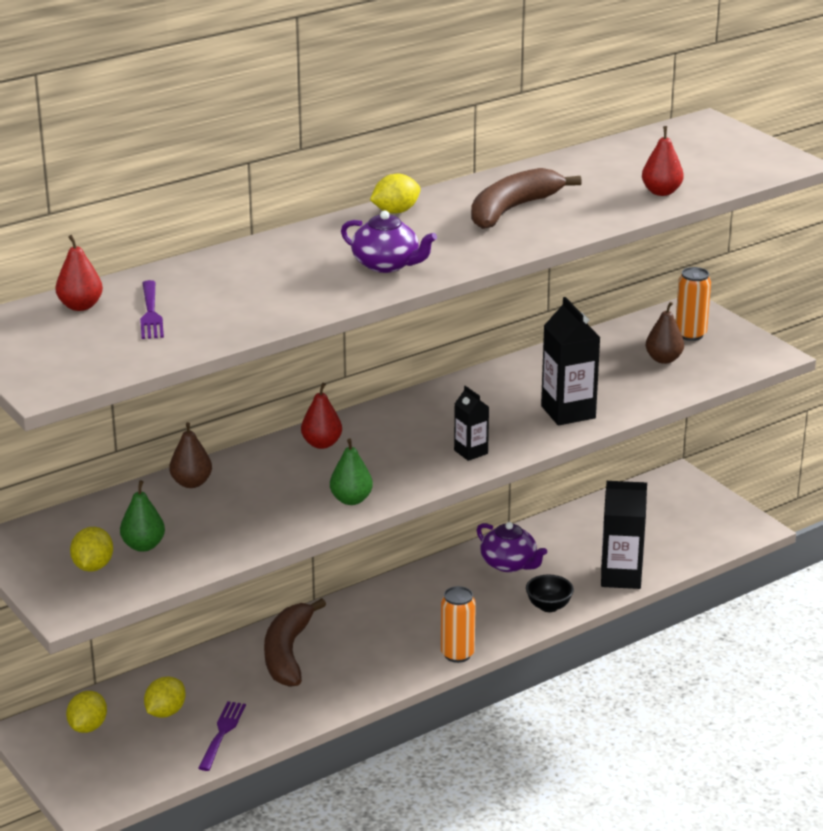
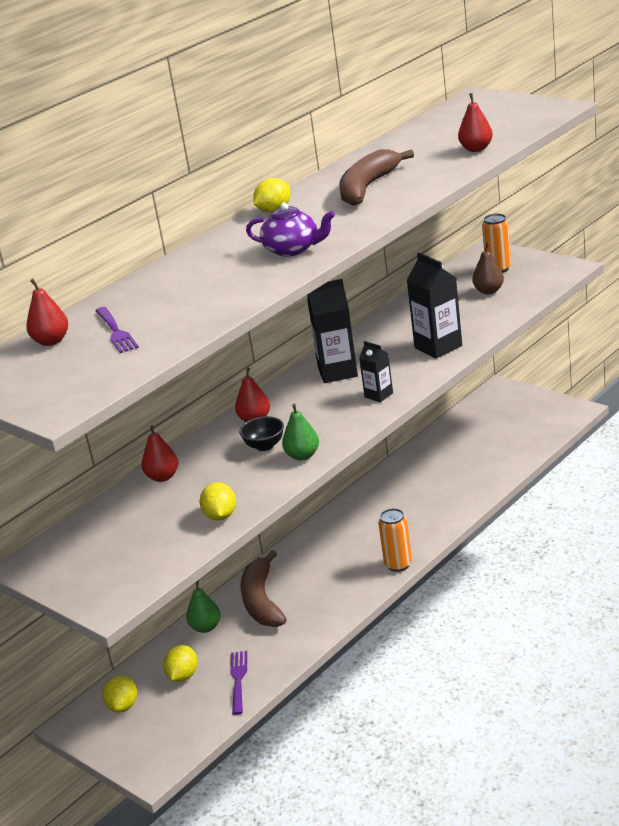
camera: 10 degrees left, 0 degrees up
(93, 566) = (113, 565): yellow lemon -> yellow lemon (220, 516)
(143, 546) = (148, 537): green pear -> green pear (206, 627)
(191, 483) = (163, 477): brown pear -> red pear
(509, 564) = (403, 485): purple teapot -> none
(548, 606) = (451, 509): black bowl -> black bowl (264, 446)
(620, 577) = (494, 472): black carton -> black carton (337, 372)

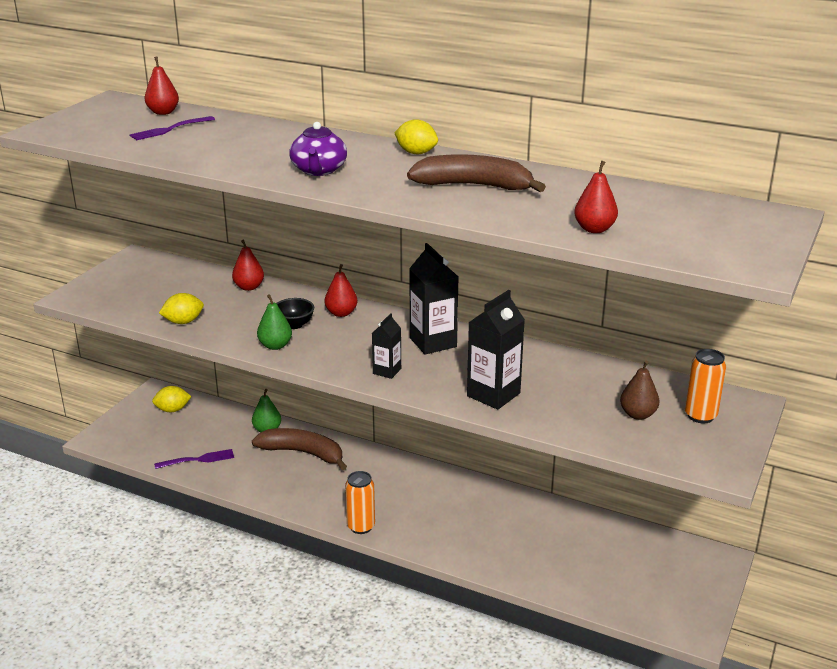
camera: 70 degrees right, 0 degrees up
(183, 676) = (205, 431): yellow lemon -> none
(262, 601) = (303, 453): brown banana -> brown banana turned 45 degrees clockwise

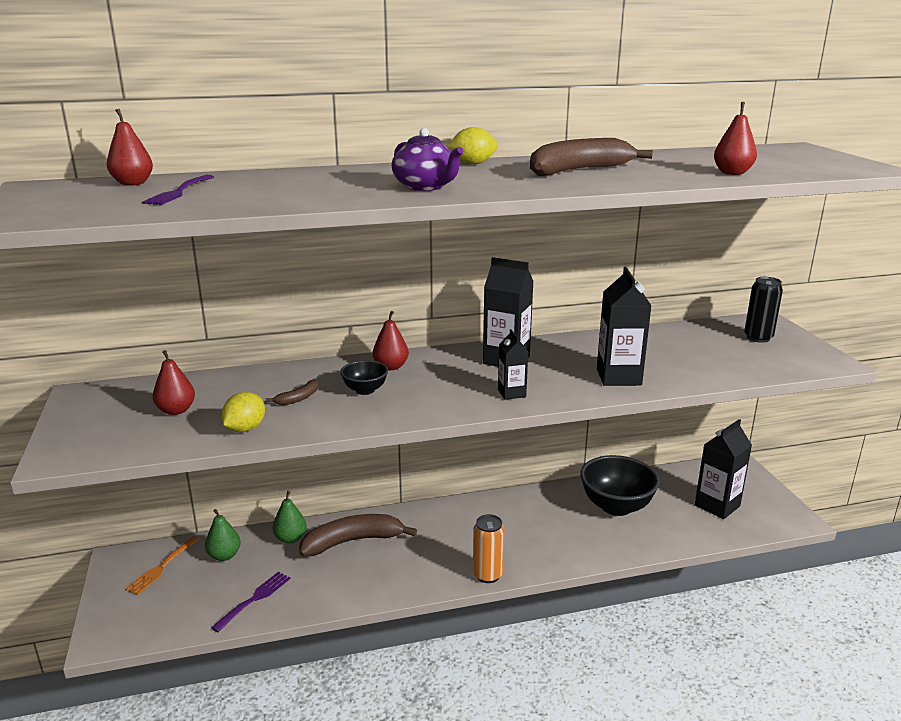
camera: 40 degrees left, 5 degrees down
(172, 410) = (162, 567): yellow lemon -> orange fork
(245, 313) = (298, 398): none -> brown banana
(249, 287) = (263, 377): red pear -> red pear (176, 410)
(275, 345) = (378, 412): green pear -> green pear (224, 556)
(539, 531) = (616, 506): none -> black bowl
(634, 579) = (717, 506): none -> black carton
(638, 414) = (726, 351): brown pear -> none
(700, 416) = (758, 338): orange can -> black can

